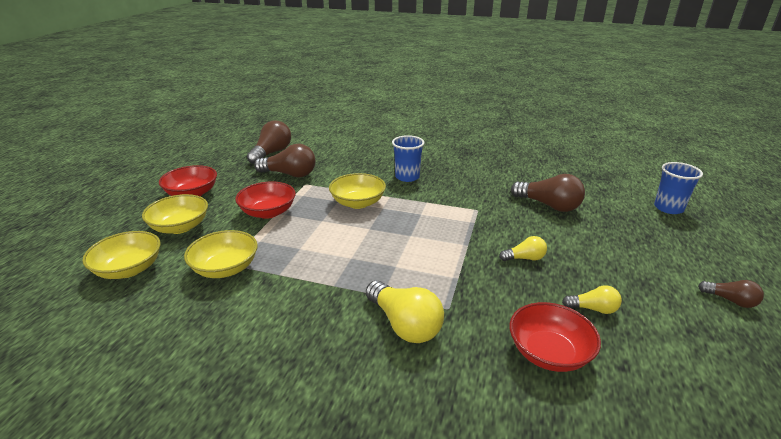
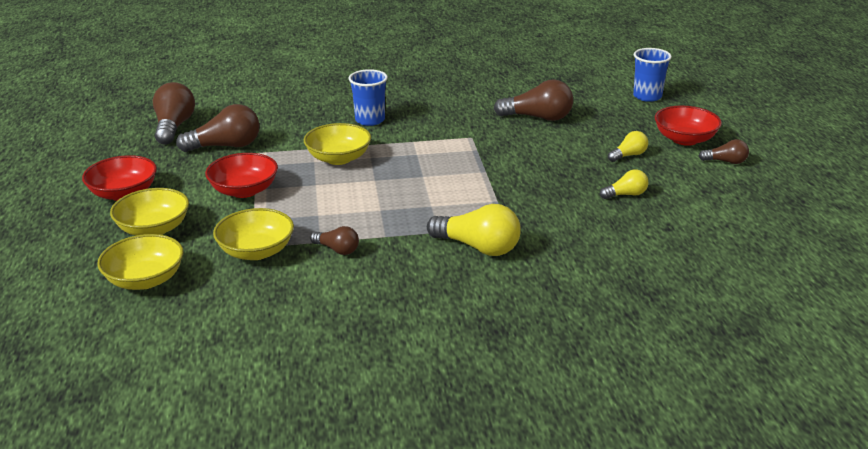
camera: 25 degrees left, 0 degrees up
(284, 287) = (337, 250): none -> brown light bulb
(524, 258) = (545, 170): yellow light bulb -> yellow light bulb (628, 155)
(549, 353) = (609, 234): red bowl -> red bowl (684, 139)

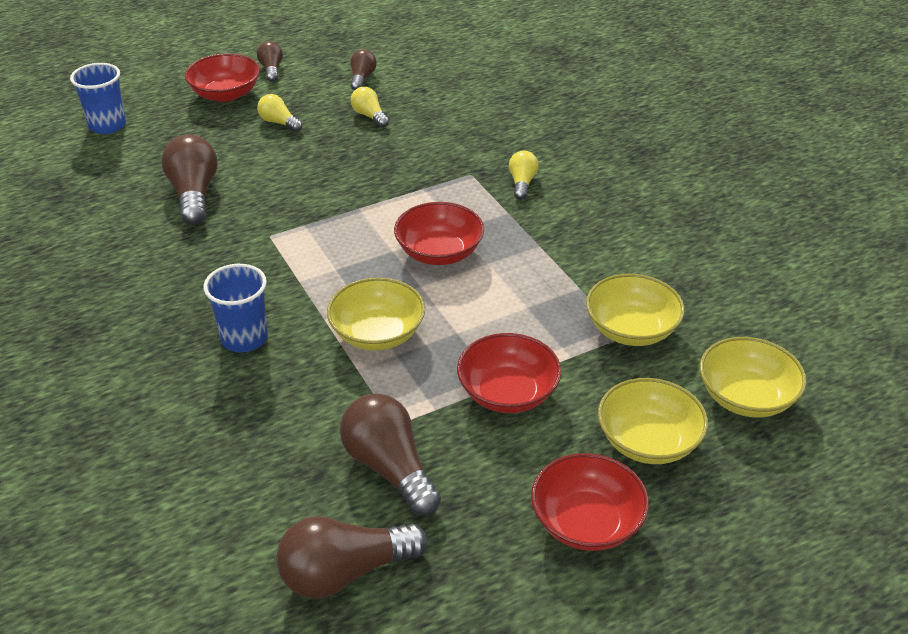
camera: 110 degrees left, 10 degrees up
(337, 250) = (587, 270): brown light bulb -> brown light bulb (362, 78)
(407, 193) = (439, 252): none -> red bowl
(478, 247) = (522, 183): yellow light bulb -> yellow light bulb, size x0.55

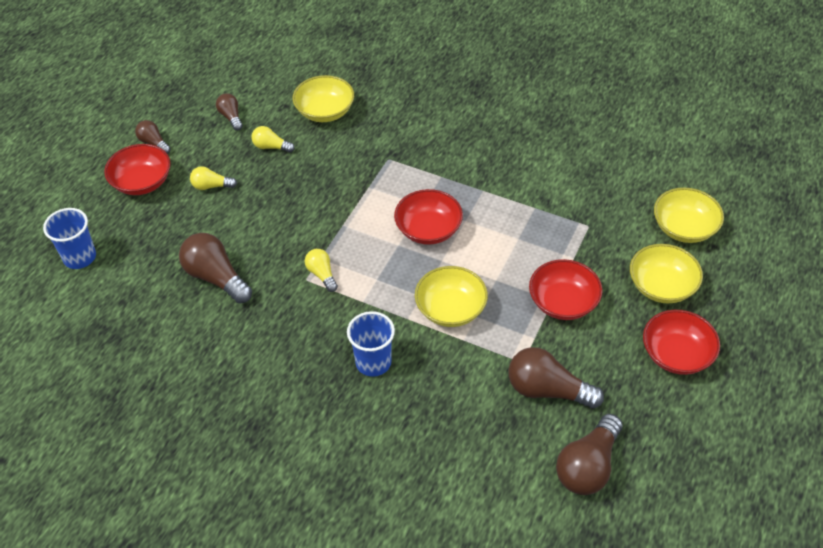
camera: 35 degrees left, 10 degrees up
(522, 183) = (427, 148): yellow light bulb -> yellow light bulb (322, 274)
(631, 329) = (588, 219): yellow bowl -> yellow bowl (325, 111)

